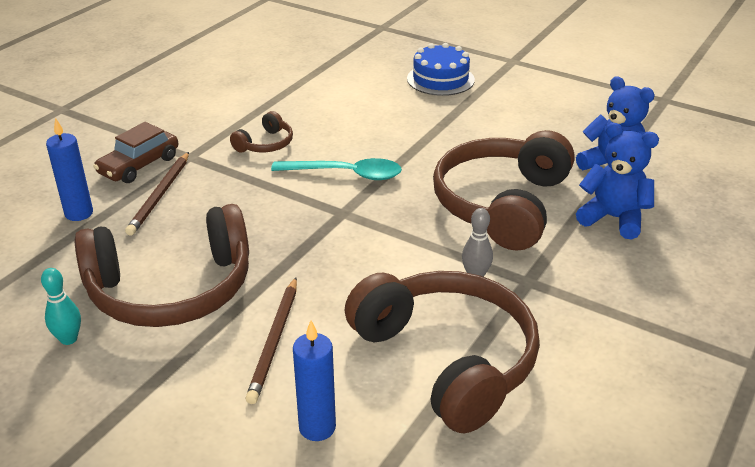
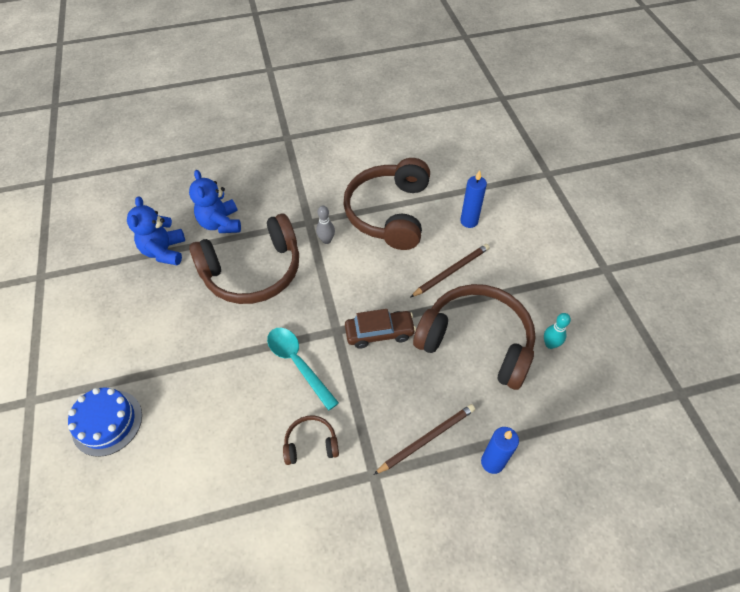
camera: 135 degrees left, 20 degrees up
(139, 165) = (417, 493): brown car -> brown car (379, 333)

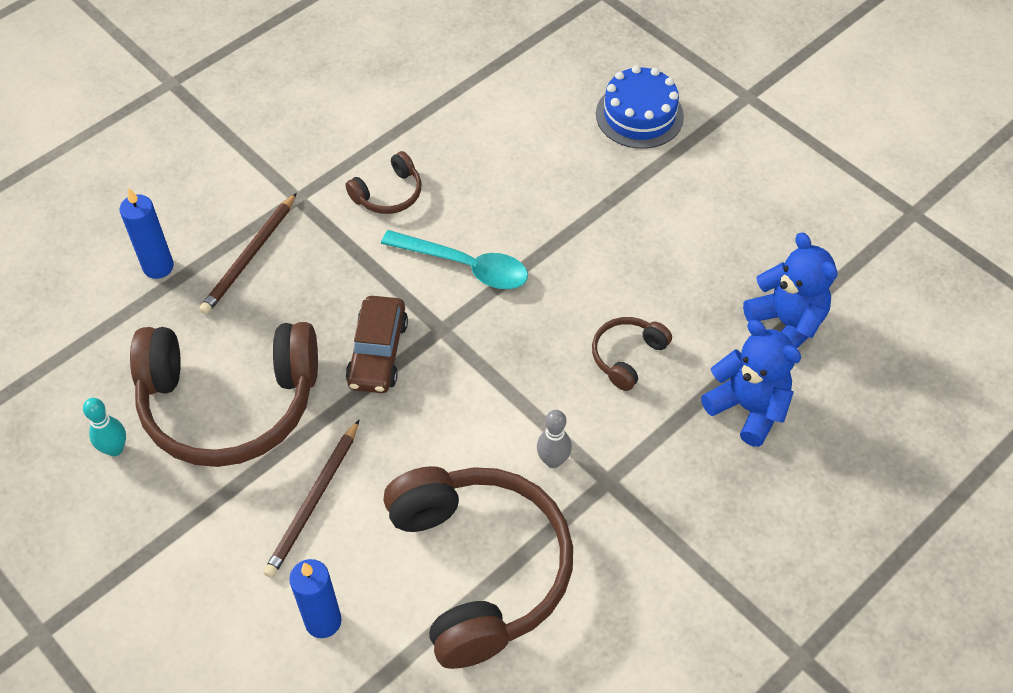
camera: 150 degrees right, 0 degrees up
(253, 271) = (627, 356): brown headphones -> brown headphones, size x0.44
(379, 333) = (378, 353): brown car -> brown car turned 45 degrees counterclockwise

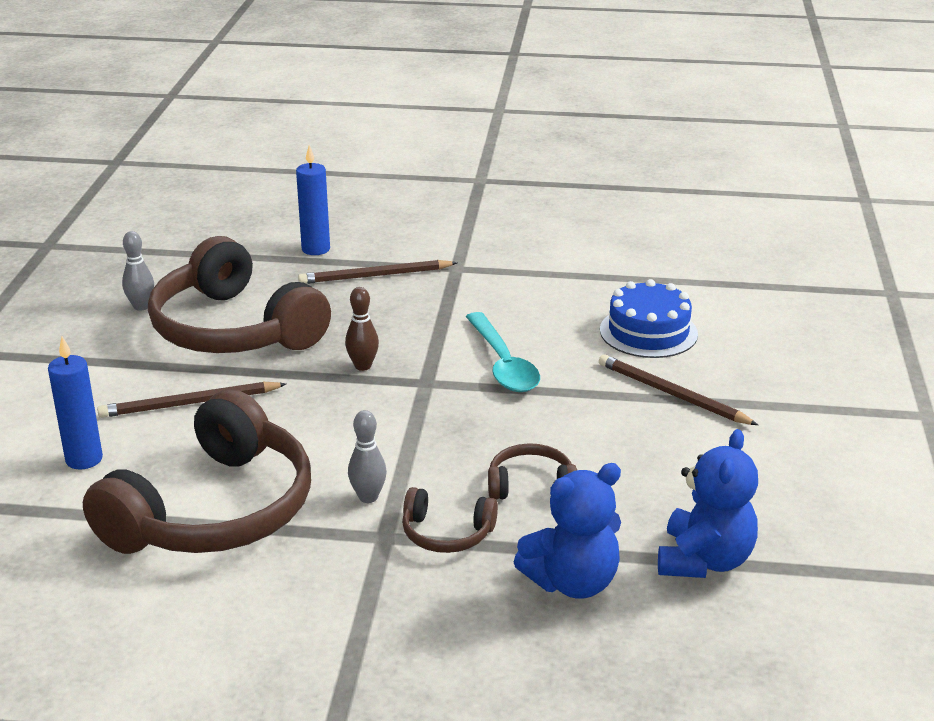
camera: 50 degrees right, 25 degrees down
(115, 449) = (141, 306): turquoise bowling pin -> grey bowling pin
(378, 353) = (363, 366): brown car -> brown bowling pin
(388, 194) = (519, 300): brown headphones -> brown headphones (446, 533)
(599, 201) = (672, 394): none -> brown pencil
(639, 115) = (798, 370): blue cake -> blue cake (648, 332)
(748, 408) = (572, 582): blue teddy bear -> blue teddy bear turned 60 degrees clockwise

